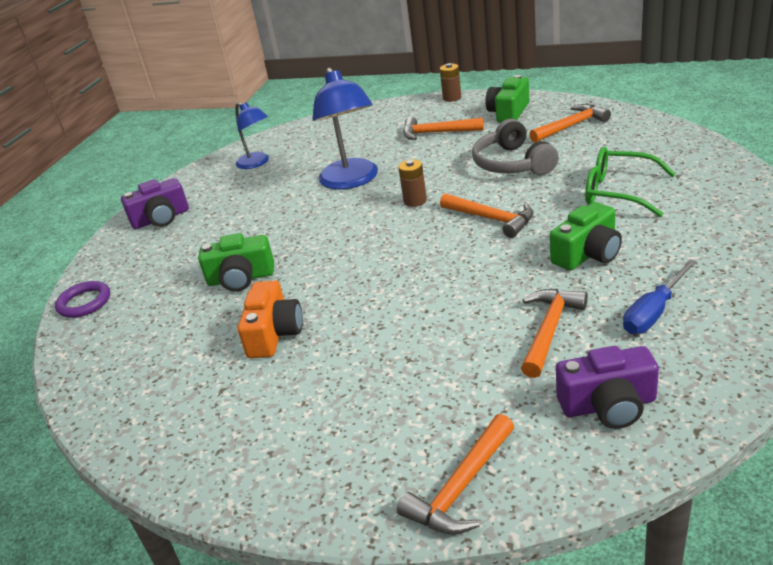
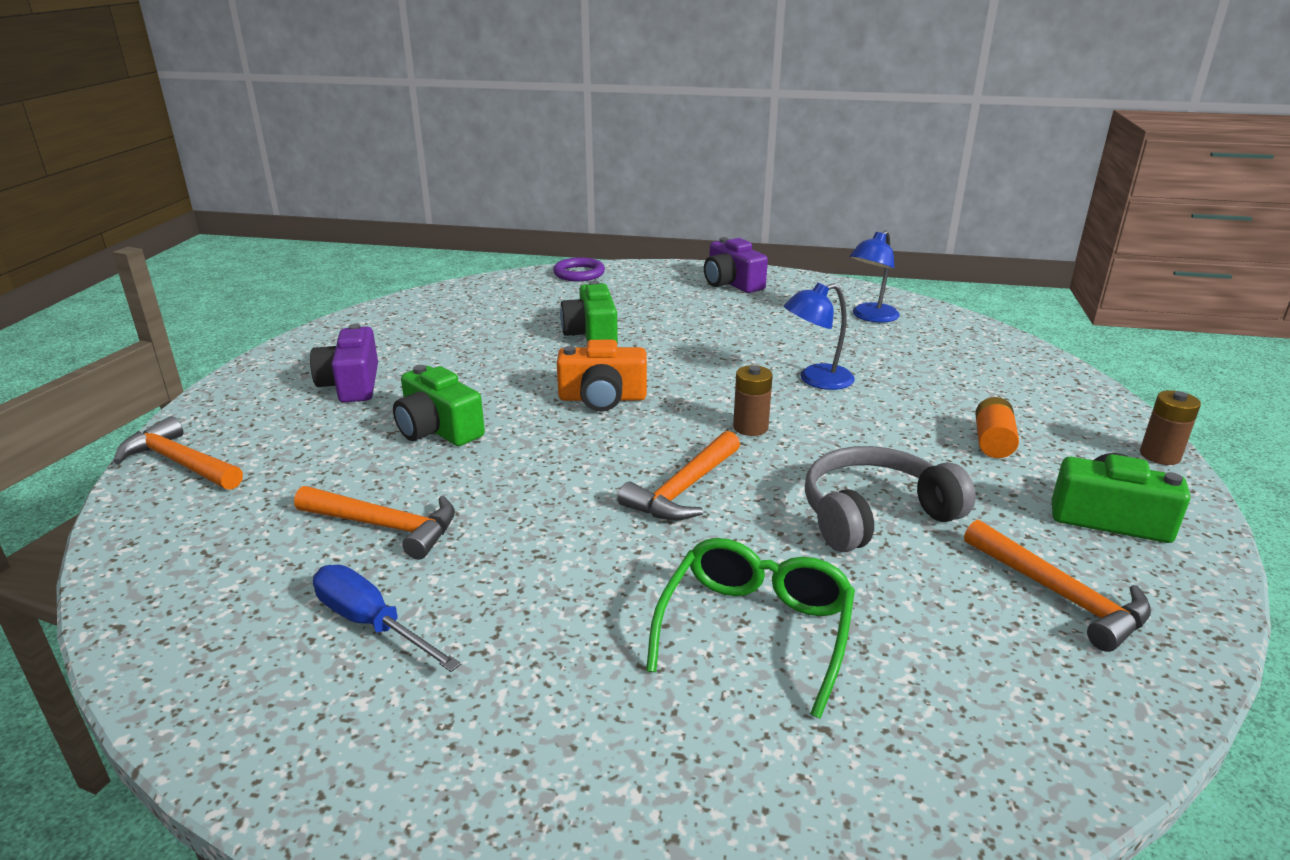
camera: 80 degrees right, 5 degrees down
(274, 334) = (480, 359): orange camera -> orange camera (602, 398)
(351, 181) = (816, 380): blue lamp -> blue lamp, size x0.60
(437, 133) = (992, 442): orange hammer -> orange battery
(588, 254) = (554, 574): green camera -> green camera (438, 429)
(608, 405) = (216, 560): purple camera -> purple camera (351, 384)

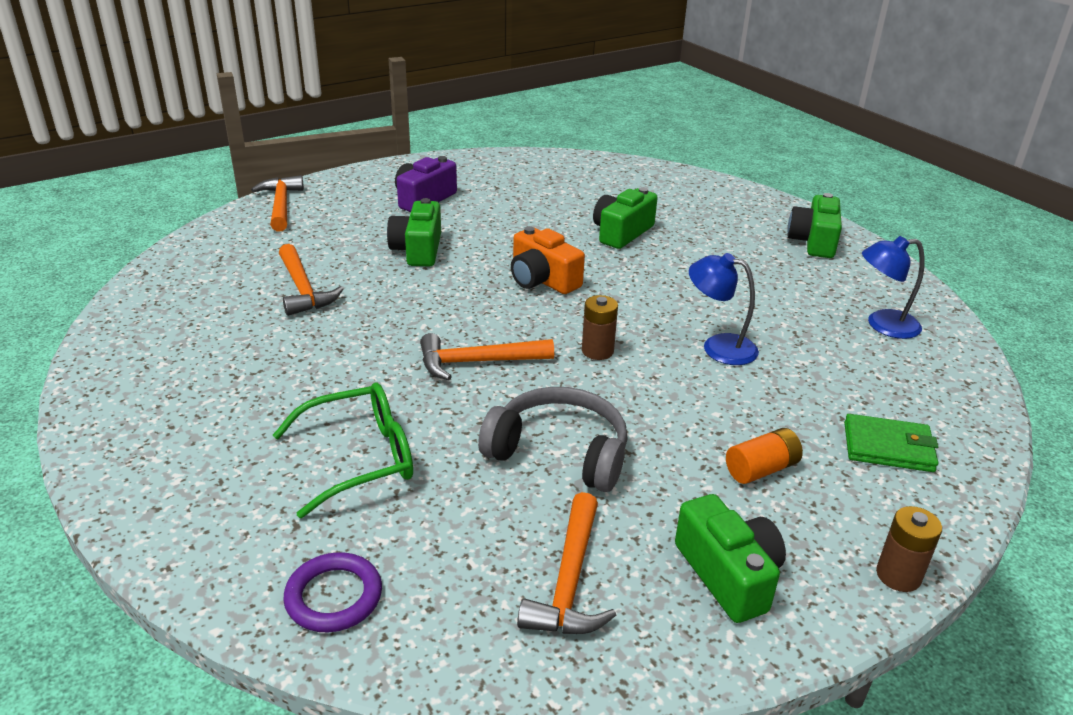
camera: 45 degrees right, 5 degrees up
(371, 623) = (220, 332): blue screwdriver -> none
(579, 273) = (702, 183): purple ring -> purple ring (334, 596)
(731, 283) = (813, 241): purple camera -> green camera
(1014, 387) = (888, 447): none -> green wallet

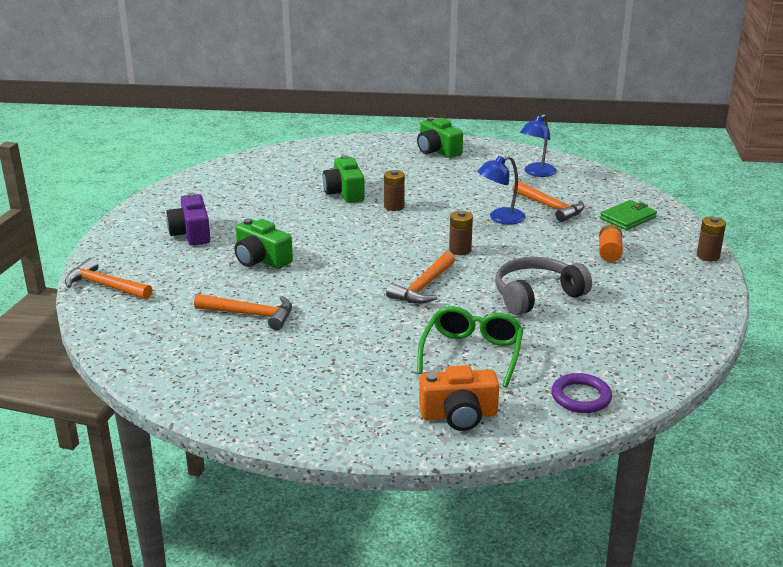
camera: 50 degrees left, 5 degrees down
(542, 280) = (362, 235): orange camera -> orange camera (459, 415)
(569, 581) = (635, 330): orange hammer -> orange hammer (550, 207)
(636, 271) = (394, 206): none -> brown battery
(728, 574) = (670, 291): green camera -> none

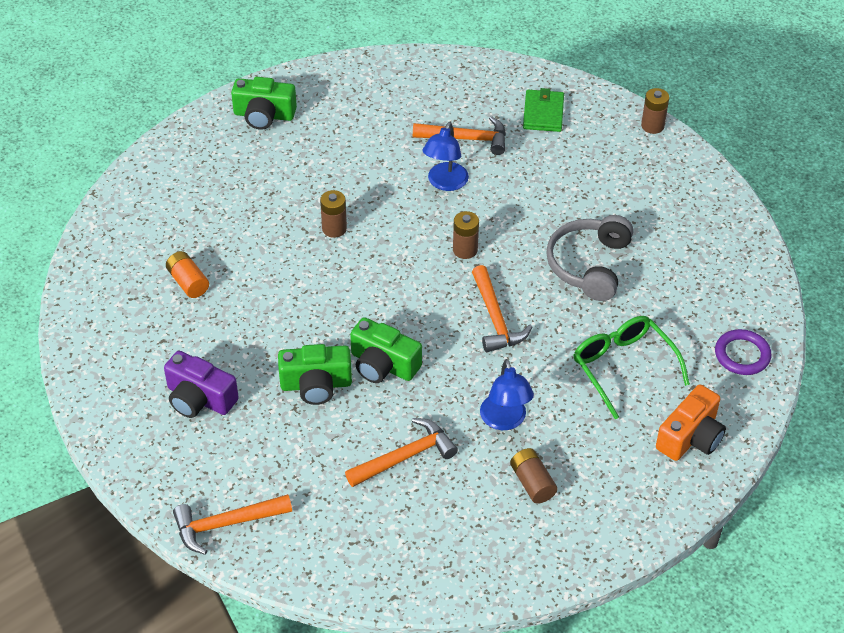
camera: 45 degrees left, 20 degrees up
(303, 371) = (532, 483): none -> brown battery
(344, 192) = (261, 239): green camera -> green camera (383, 365)
(536, 173) = (397, 94): blue lamp -> blue lamp (505, 420)
(609, 252) = (580, 171): orange battery -> orange battery (188, 282)

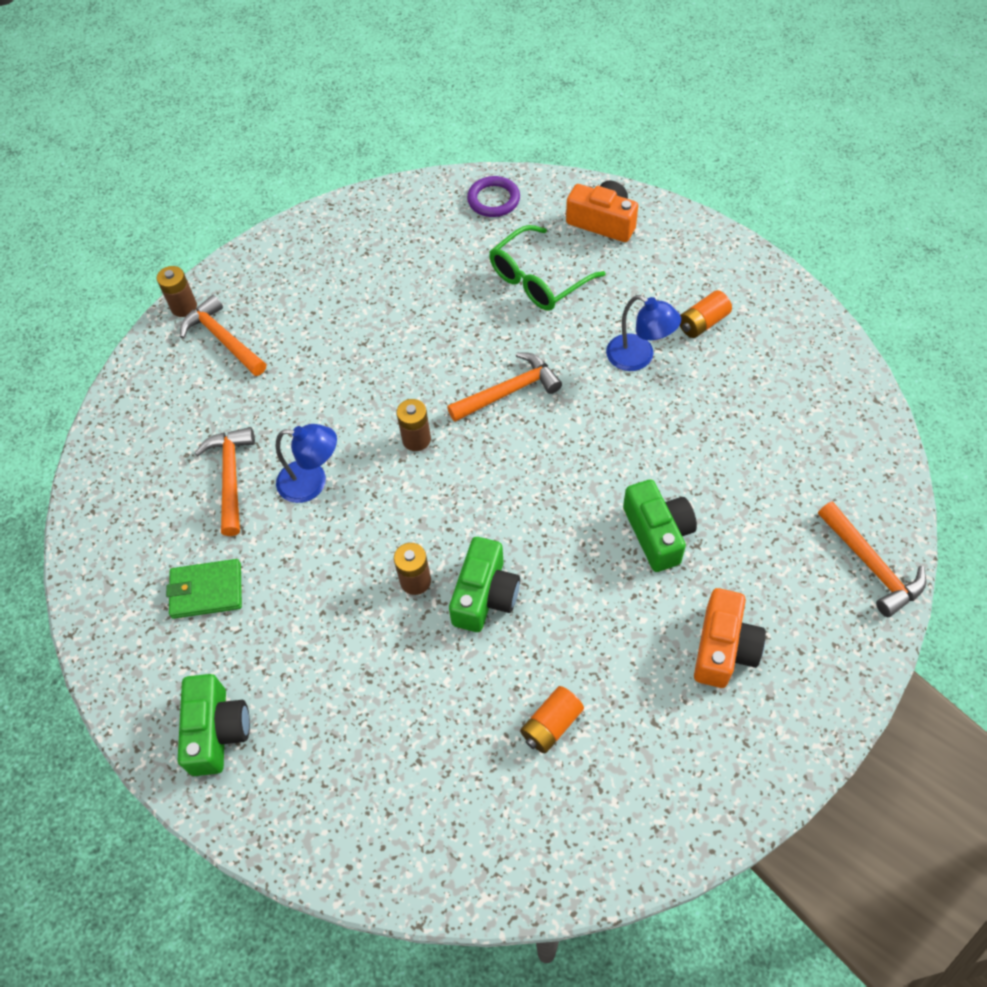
camera: 100 degrees left, 10 degrees up
(199, 398) = (723, 648): purple camera -> orange camera
(383, 365) = (607, 477): green camera -> green camera (485, 595)
(405, 457) = (717, 428): orange hammer -> orange hammer (223, 339)
(505, 420) = (639, 357): blue lamp -> blue lamp turned 60 degrees clockwise
(532, 483) = (702, 323): brown battery -> orange battery
(543, 113) = (174, 409): green wallet -> green wallet (206, 591)
(589, 265) = (410, 327): grey headphones -> none

